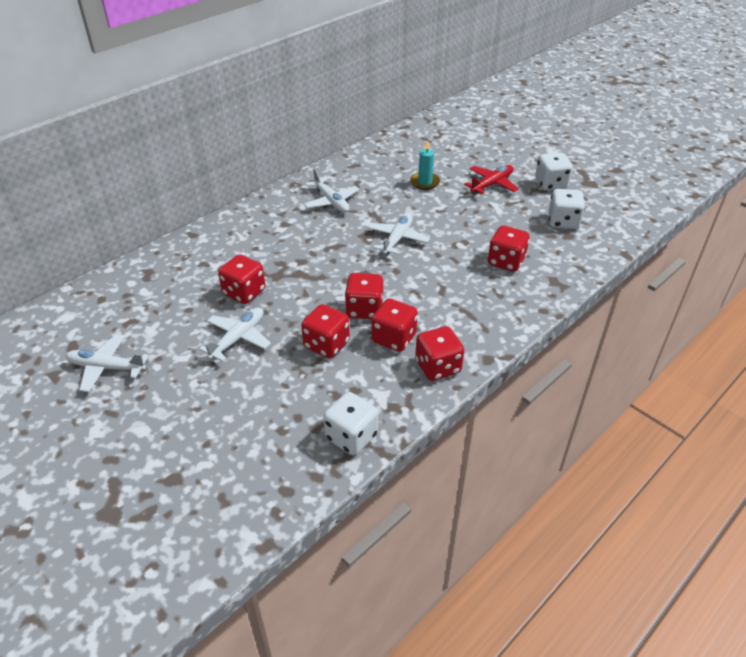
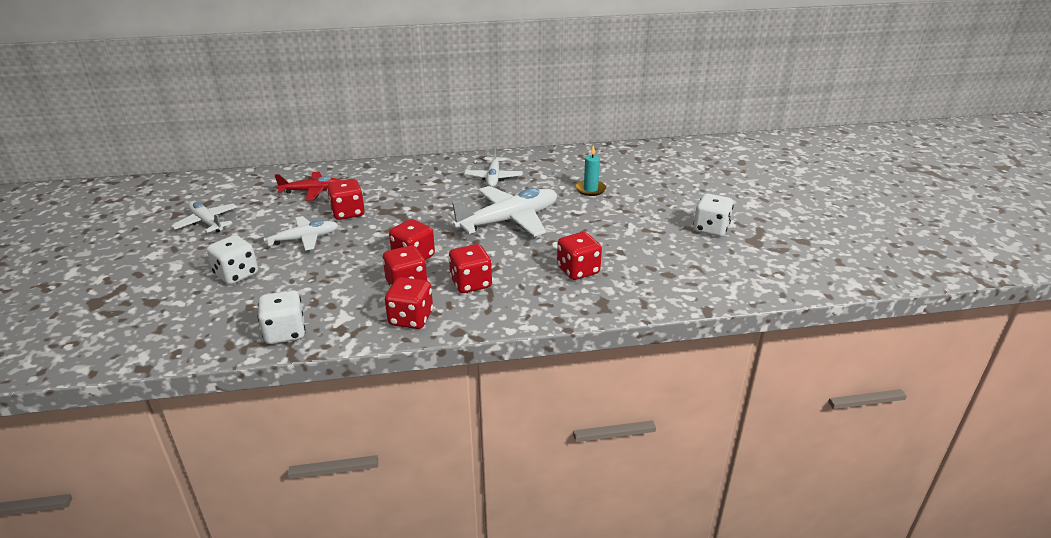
camera: 35 degrees right, 10 degrees down
(326, 344) = (354, 268): red dice -> red dice (471, 283)
(397, 239) = (508, 220): white plane -> white plane, size x1.69
(492, 184) = (651, 210): red plane -> red plane (312, 191)
(563, 222) = (679, 261): white dice -> white dice (236, 274)

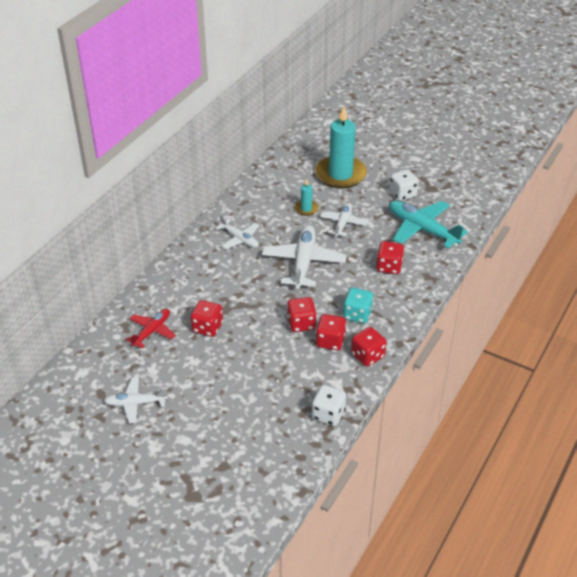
camera: 50 degrees left, 10 degrees up
(236, 274) = (233, 413): white dice -> none
(304, 239) = (220, 363): white plane -> white plane (343, 223)
(471, 283) = (357, 314): red dice -> turquoise dice
(674, 184) = (340, 174): none -> turquoise candle
(675, 264) = (422, 229): none -> turquoise plane

